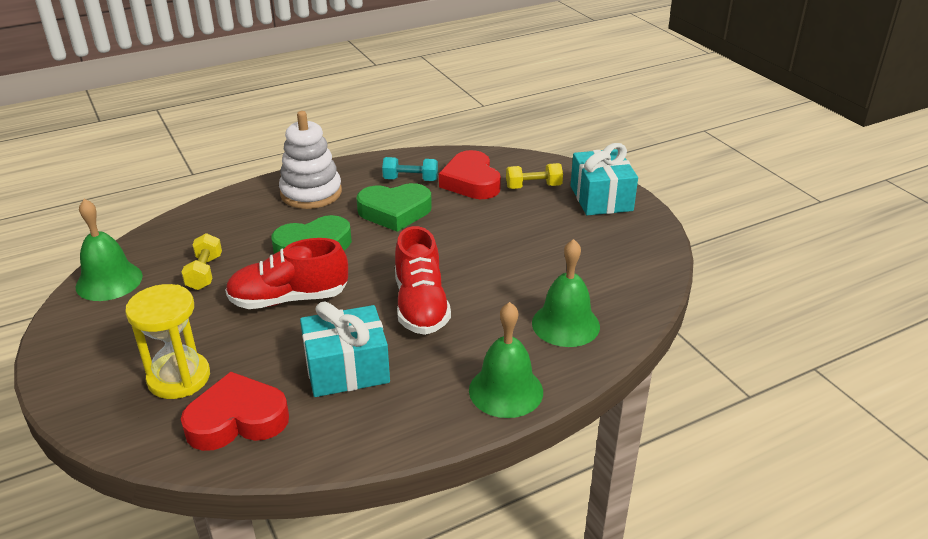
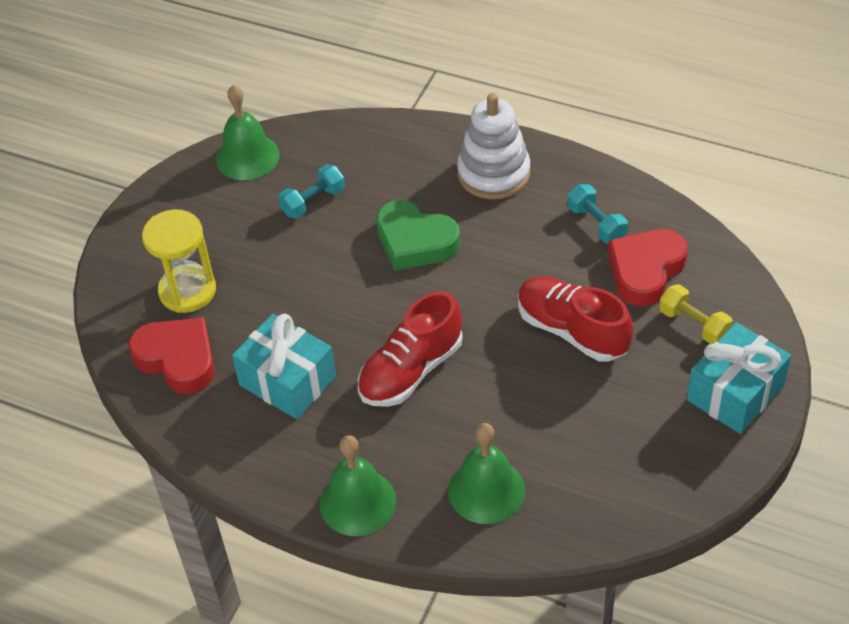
camera: 55 degrees right, 15 degrees up
(204, 273) = (313, 201): yellow dumbbell -> turquoise dumbbell
(289, 299) = (334, 279): red shoe -> red shoe (572, 331)
(395, 212) = (529, 252): green heart -> none

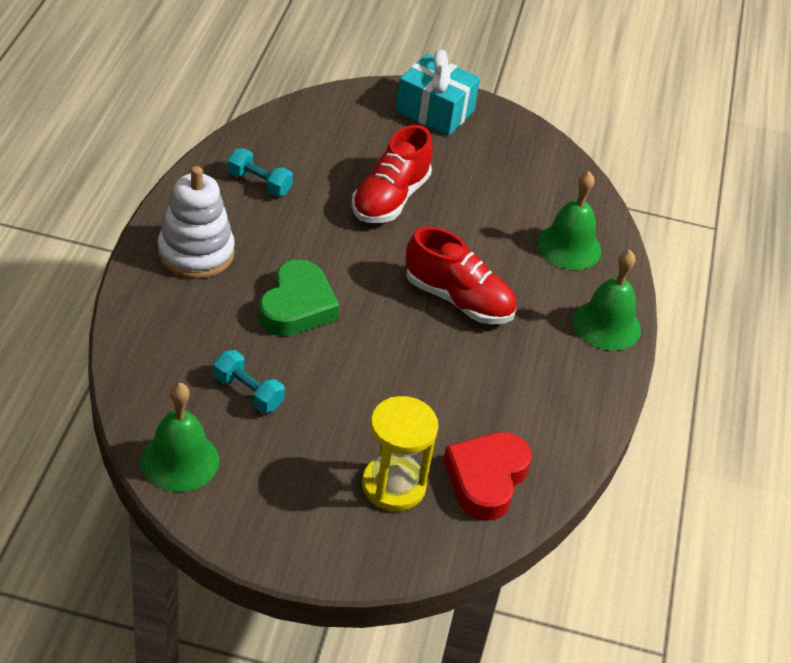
camera: 110 degrees left, 5 degrees down
(287, 381) = (492, 387): turquoise gift -> none
(596, 224) = (259, 183): turquoise dumbbell -> turquoise dumbbell turned 75 degrees clockwise
(645, 270) = (313, 154): red heart -> none
(694, 324) = (369, 129): yellow dumbbell -> none

